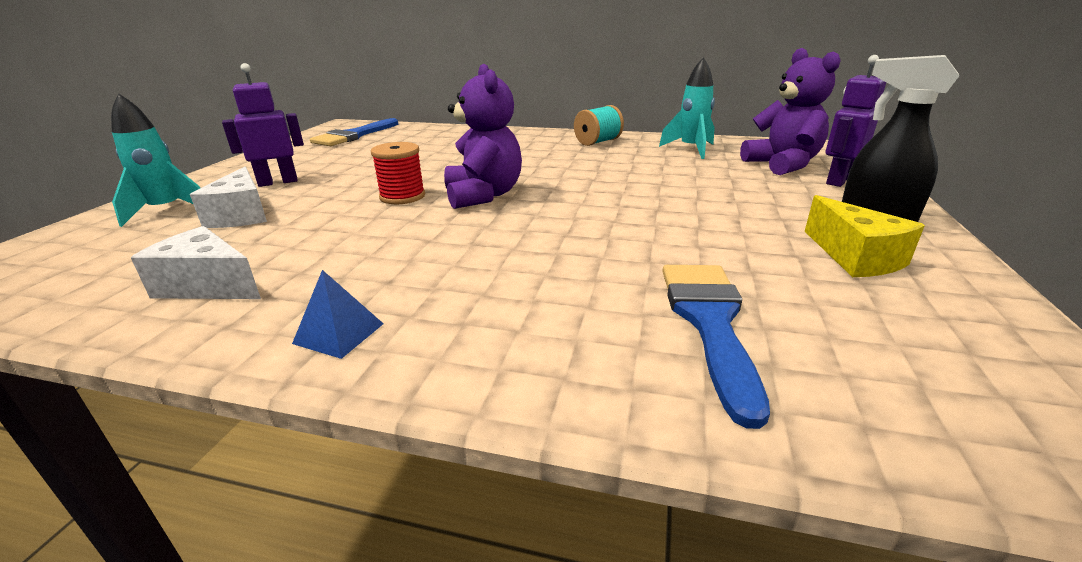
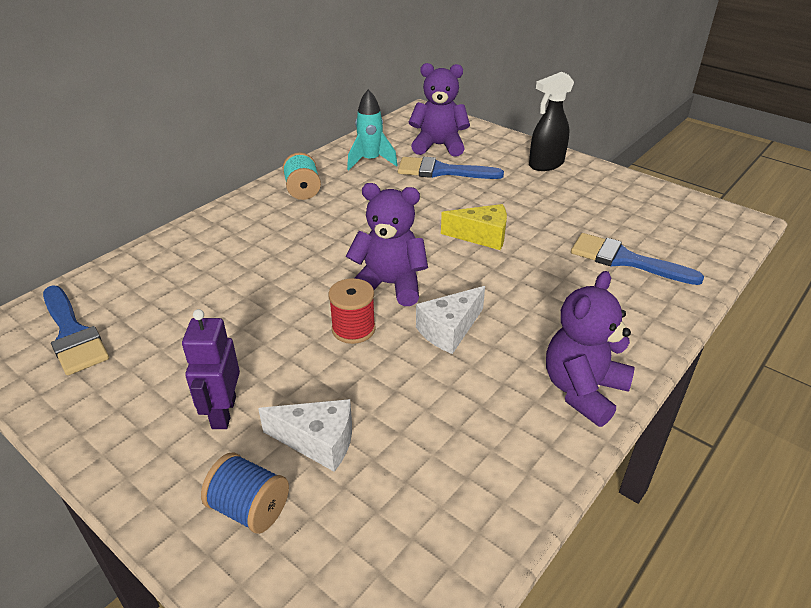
camera: 65 degrees left, 10 degrees up
(167, 211) = (250, 508): turquoise rocket -> blue spool
(208, 285) = (479, 458): white cheese -> white cheese (449, 330)
(339, 333) = (583, 390): blue pyramid -> purple teddy bear
(731, 175) = (441, 171): none -> blue brush
(838, 180) = (482, 144): purple robot -> none
(855, 257) = (583, 192): yellow cheese -> yellow cheese (481, 236)

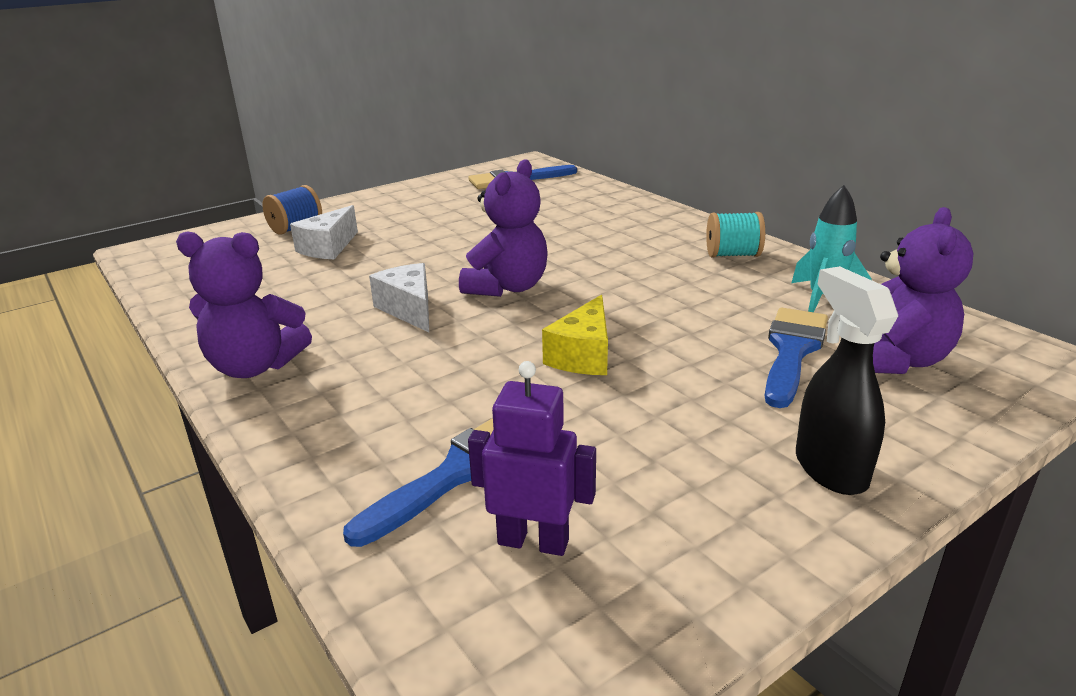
camera: 105 degrees right, 10 degrees down
(223, 412) = (389, 221): purple robot -> purple robot (533, 541)
(353, 329) = (448, 266): red spool -> none
(583, 390) = (255, 366): purple teddy bear -> purple teddy bear turned 135 degrees clockwise

